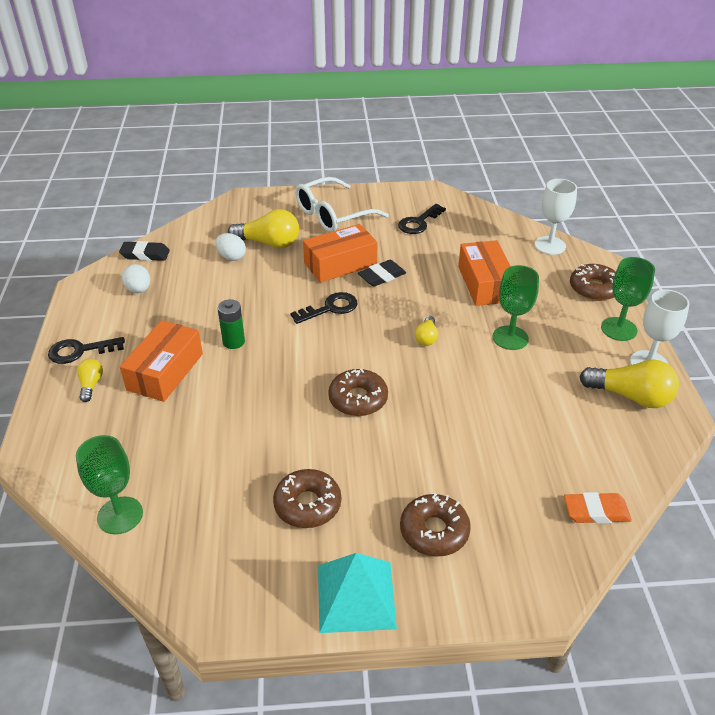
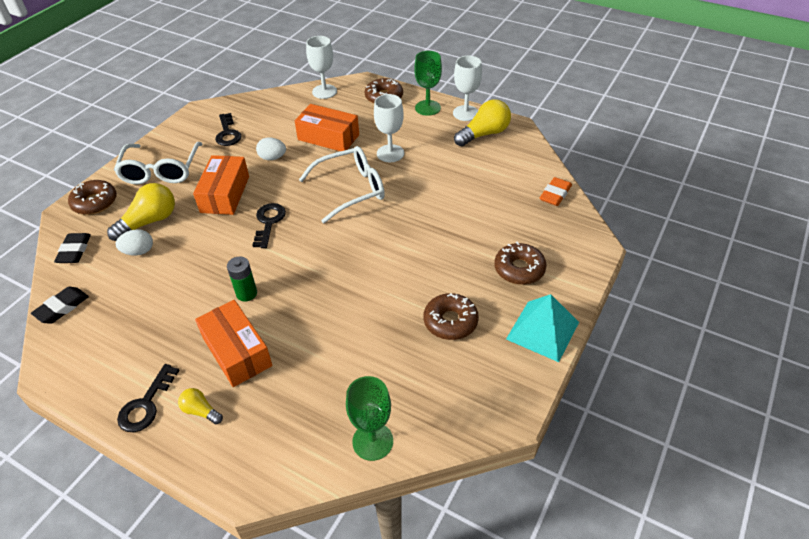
camera: 55 degrees left, 5 degrees up
(139, 290) = (108, 331): white egg -> white egg (272, 158)
(358, 399) = (376, 251): brown donut -> brown donut (95, 202)
(382, 276) = (265, 180): black eraser -> black eraser (74, 251)
(426, 338) = (351, 189): yellow light bulb -> white glasses
(510, 338) = (390, 153): green goblet -> white goblet

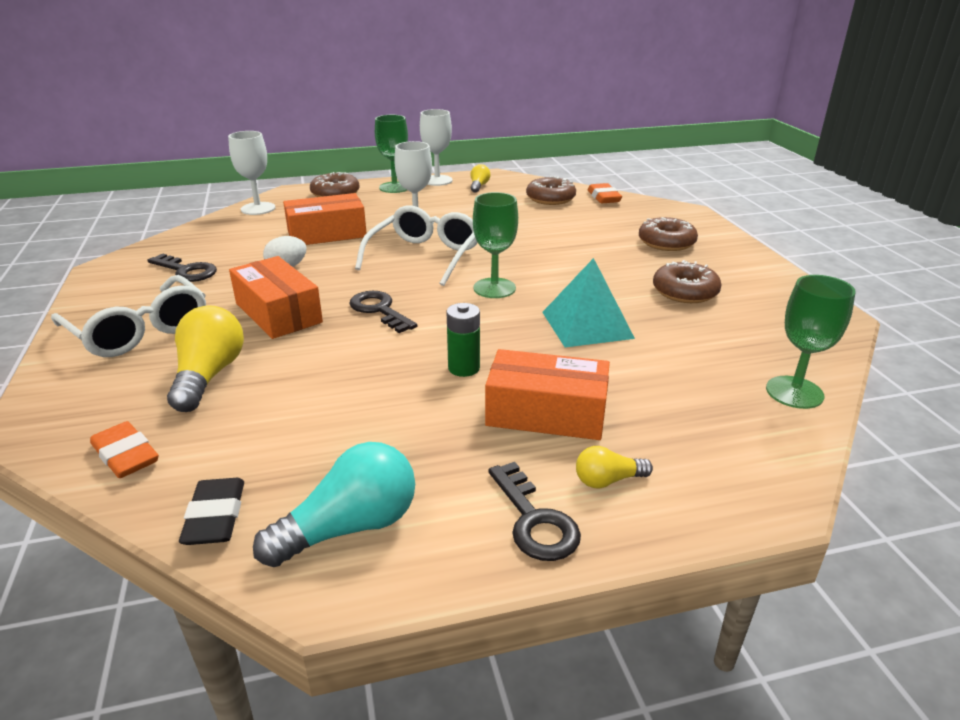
camera: 45 degrees left, 15 degrees down
(74, 251) = (126, 455): black eraser -> orange eraser
(89, 350) = (350, 527): none -> turquoise light bulb
(95, 202) = (73, 398): brown donut -> brown donut (550, 198)
(139, 251) = (244, 406): white egg -> none
(347, 243) = (494, 288): none -> green goblet
(484, 134) = (479, 186): yellow light bulb -> yellow light bulb, size x0.53
(542, 330) = (753, 265): turquoise pyramid -> turquoise pyramid (587, 325)

